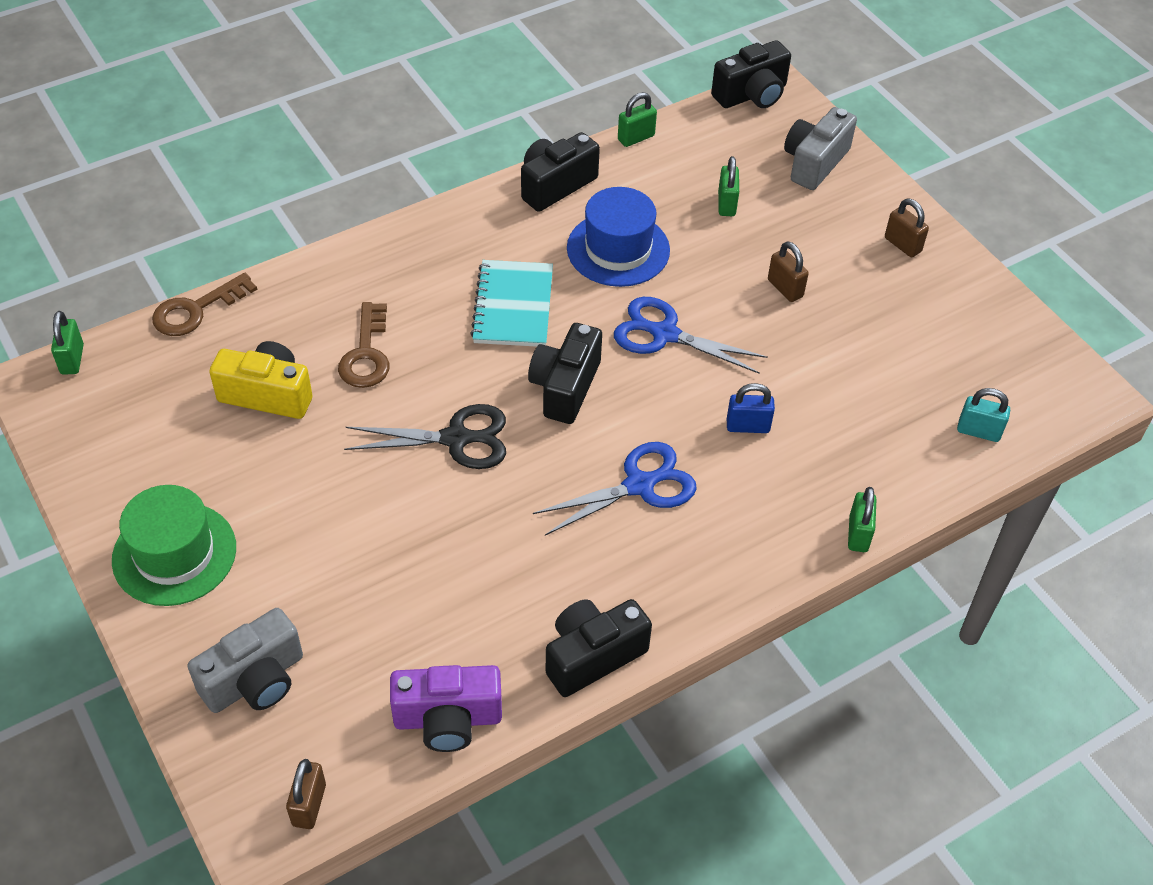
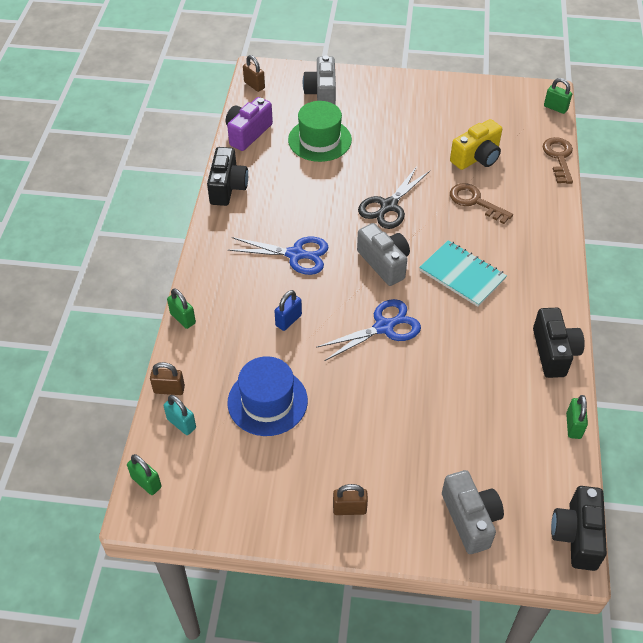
camera: 130 degrees right, 0 degrees up
(174, 554) = (407, 96): green hat -> green hat (319, 140)
(565, 387) = (384, 263): black camera -> grey camera
(618, 249) = (470, 348): blue hat -> blue hat (267, 401)
(640, 485) = (296, 255): blue scissors -> blue scissors turned 90 degrees counterclockwise
(726, 204) = (468, 433): green padlock -> green padlock (146, 482)
(785, 288) = (369, 410): brown padlock -> brown padlock (169, 389)
(978, 431) = (181, 423): turquoise padlock -> turquoise padlock turned 75 degrees clockwise

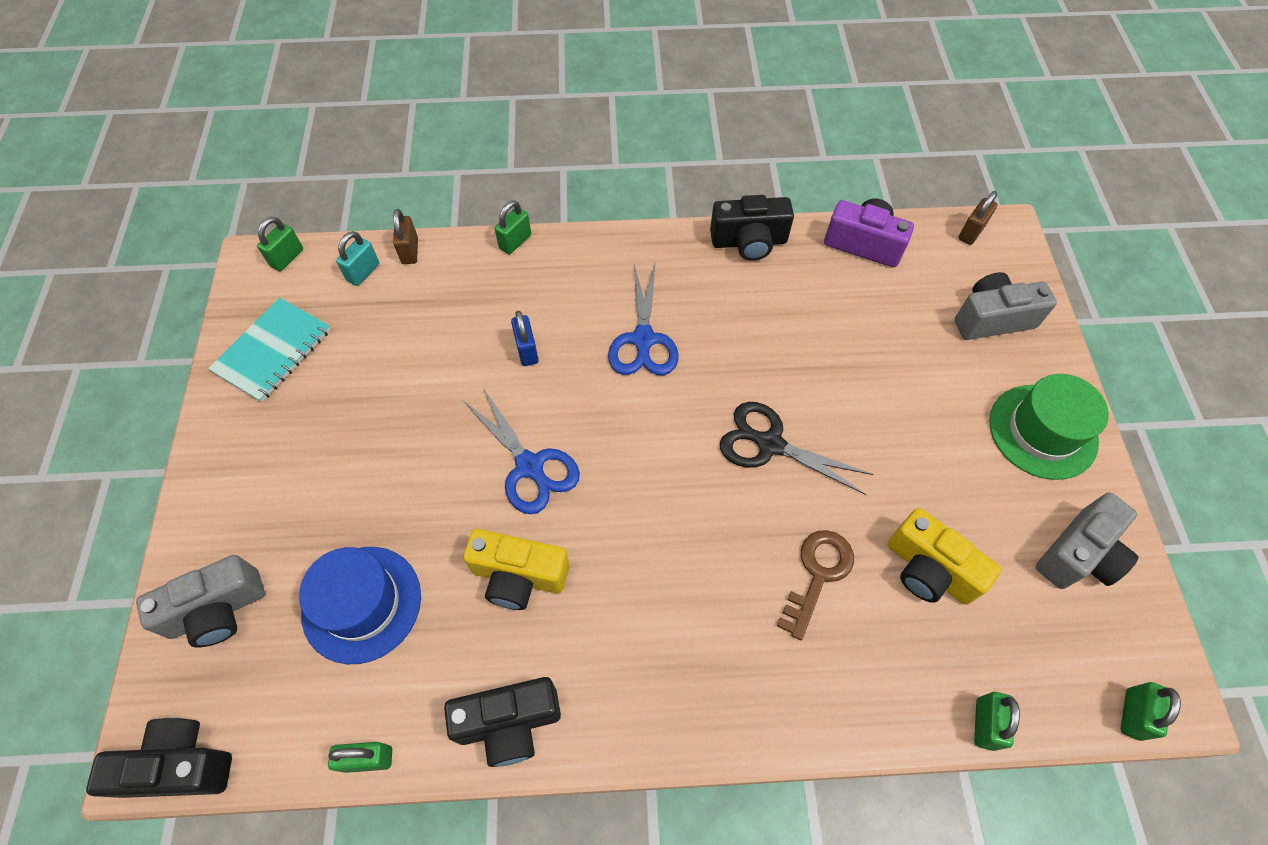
camera: 80 degrees right, 10 degrees up
(267, 401) = (397, 349): blue hat -> blue hat (362, 603)
(288, 320) = (527, 350): blue padlock -> blue padlock turned 45 degrees clockwise
(319, 140) = (884, 332): green hat -> green hat (1042, 431)
(349, 509) = (242, 462): brown padlock -> none
(384, 263) = (650, 452): grey camera -> grey camera (1078, 554)
(462, 275) = (649, 566): turquoise notebook -> turquoise notebook (273, 351)
(462, 340) = (519, 576): none -> yellow camera
(558, 157) = (984, 724): brown key -> green padlock

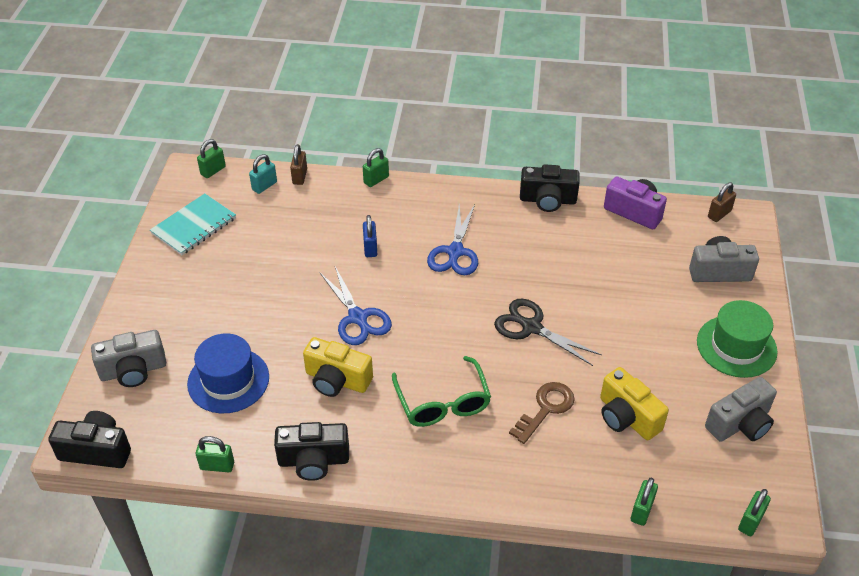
camera: 10 degrees right, 15 degrees down
(674, 589) = (443, 402): none -> green glasses

